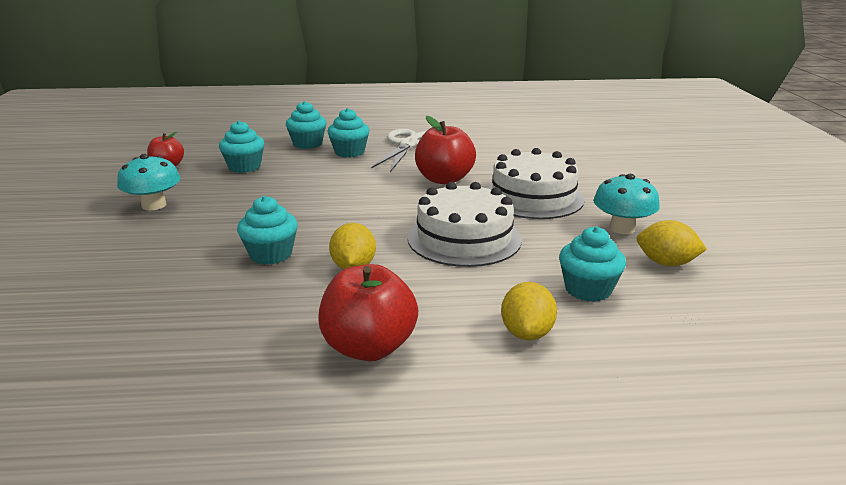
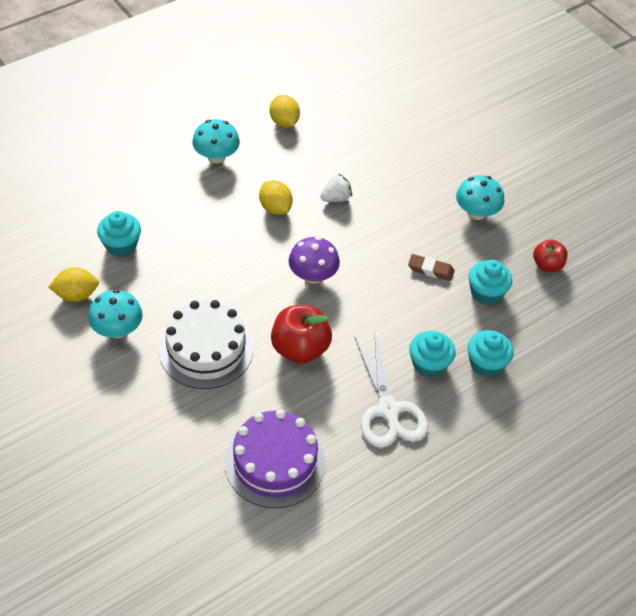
camera: 145 degrees right, 25 degrees up
(265, 187) = (430, 270): none -> brown eraser
(271, 254) = (336, 198): turquoise cupcake -> white strawberry
(369, 347) = (216, 156): red apple -> turquoise mushroom
(379, 210) = (313, 275): none -> purple mushroom
(464, 238) = (226, 266): white cake -> none
(518, 146) = (275, 463): none -> purple cake
(527, 333) = (142, 196): yellow lemon -> yellow lemon (284, 122)

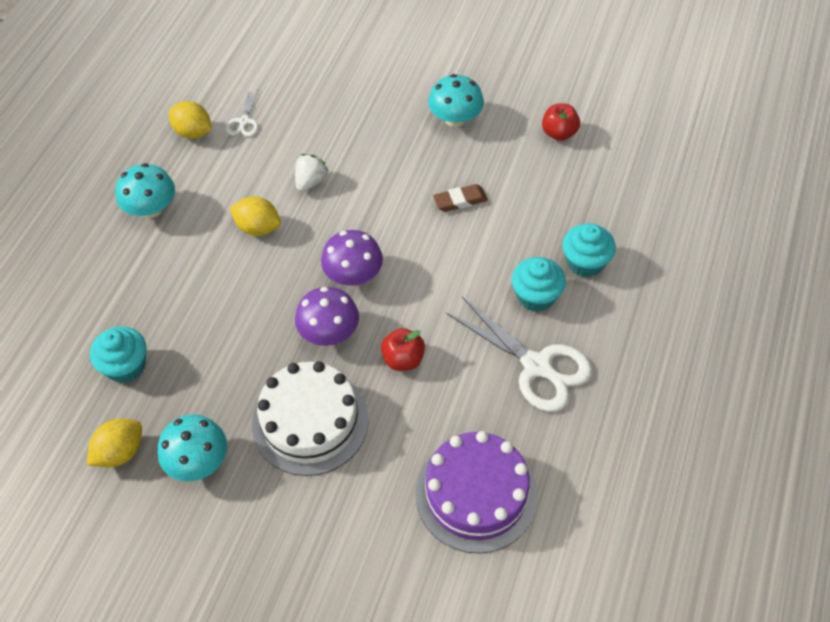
camera: 30 degrees left, 5 degrees up
(265, 302) = (329, 332): none -> purple mushroom
(300, 349) = (403, 359): red apple -> red apple, size x0.60
(324, 133) = (244, 121): none -> white scissors
(486, 293) = (528, 193): turquoise cupcake -> none

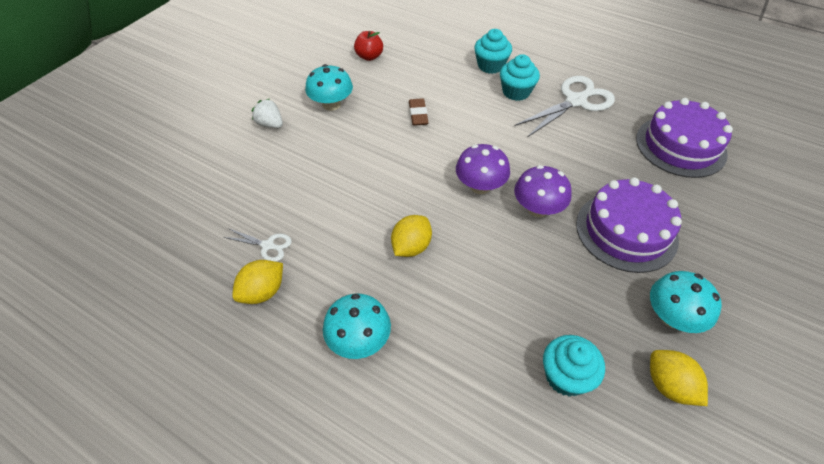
camera: 80 degrees left, 5 degrees down
(310, 421) = (626, 231): white cake -> purple cake
(311, 182) = (367, 202): white strawberry -> white strawberry (270, 124)
(403, 359) = (567, 167): red apple -> none

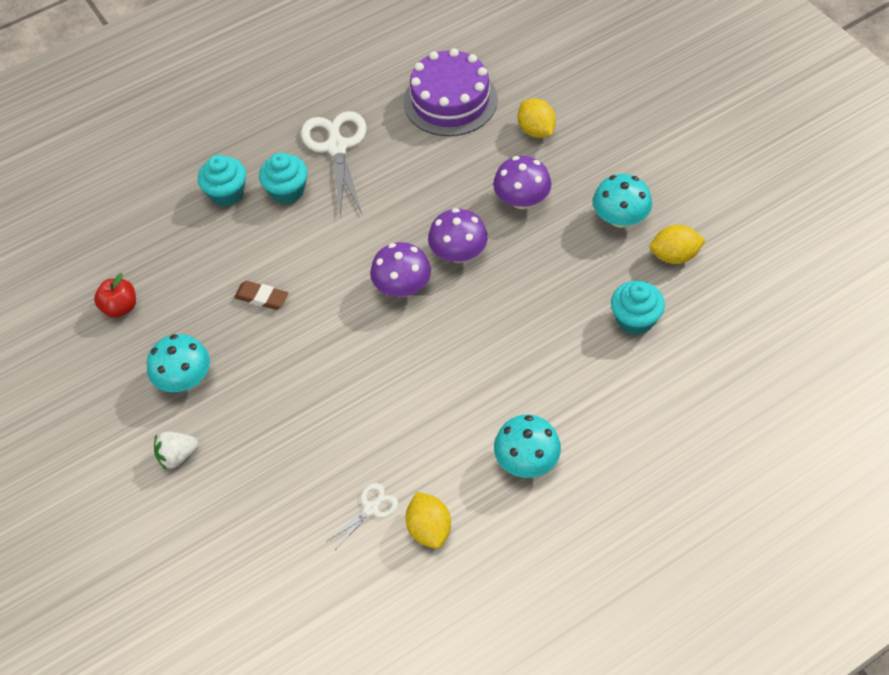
camera: 60 degrees left, 5 degrees up
(411, 247) = (445, 378): yellow lemon -> yellow lemon (536, 130)
(626, 231) = (522, 200): purple cake -> purple mushroom

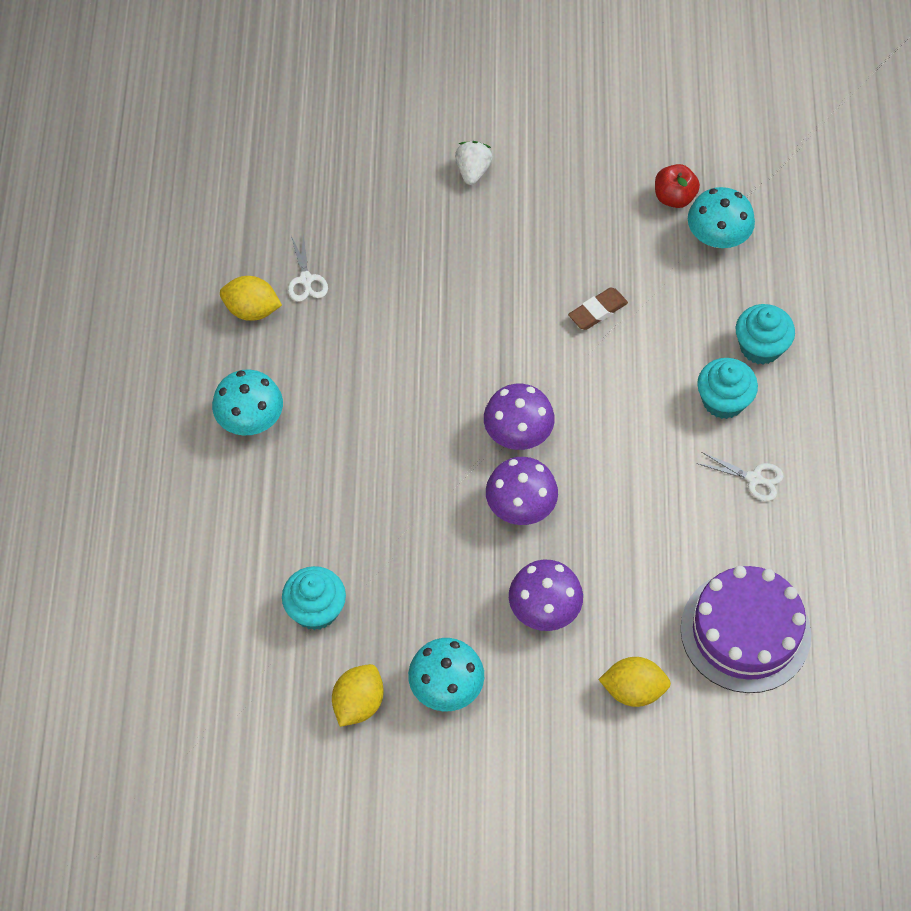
camera: 120 degrees right, 5 degrees up
(184, 379) = (550, 210): turquoise mushroom -> turquoise mushroom (717, 236)
(337, 147) = (754, 478): white scissors -> white scissors, size x0.49

